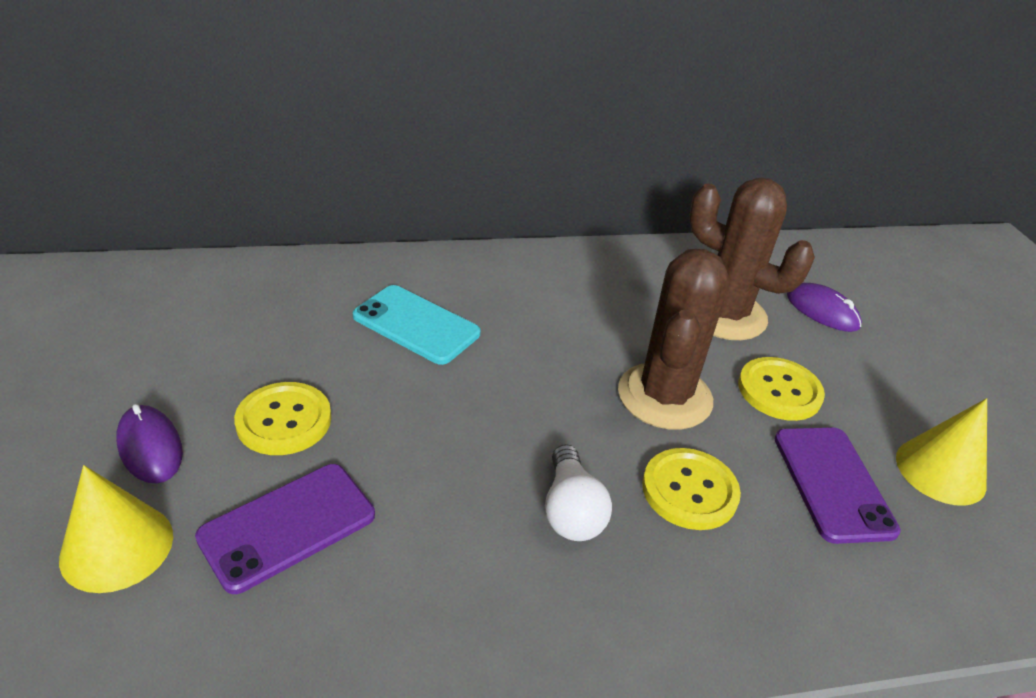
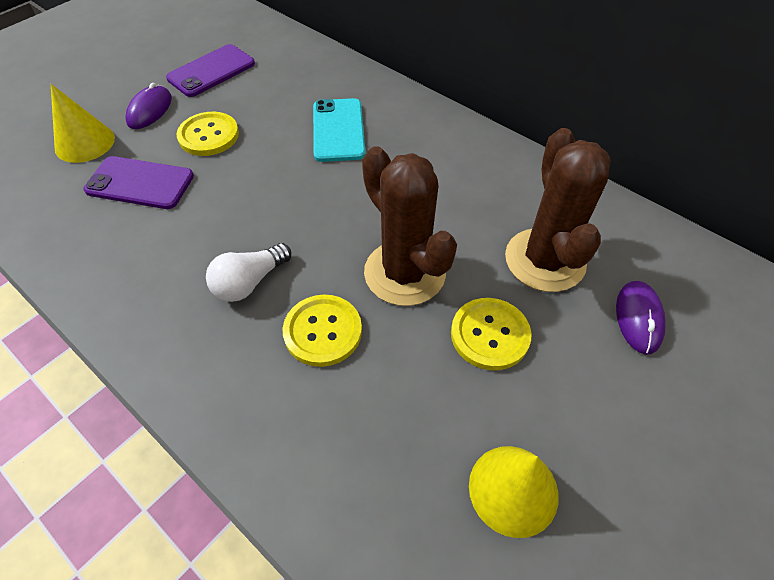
camera: 55 degrees right, 15 degrees up
(664, 396) = (404, 273): brown cactus -> brown cactus turned 75 degrees clockwise
(832, 483) = (415, 414): purple phone -> purple phone (211, 71)

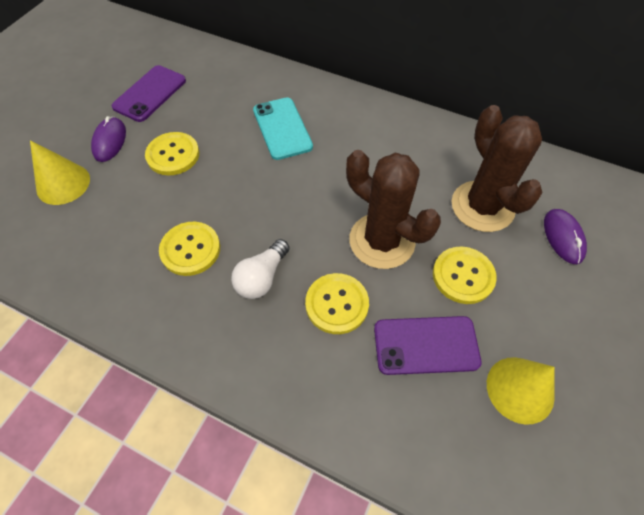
camera: 15 degrees left, 5 degrees up
(140, 183) = (131, 211): purple phone -> purple phone (426, 345)
(184, 235) = (190, 249): none -> yellow button

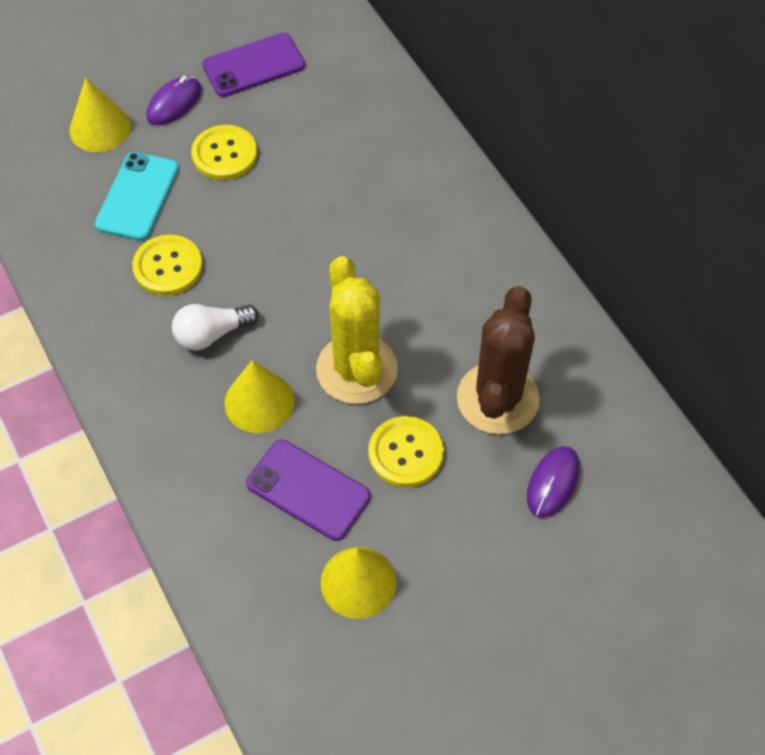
camera: 35 degrees right, 0 degrees up
(282, 128) = (361, 186): turquoise phone -> turquoise phone (137, 196)
(337, 304) = (259, 402): yellow button -> yellow cone
(382, 241) = (356, 369): brown cactus -> yellow cactus

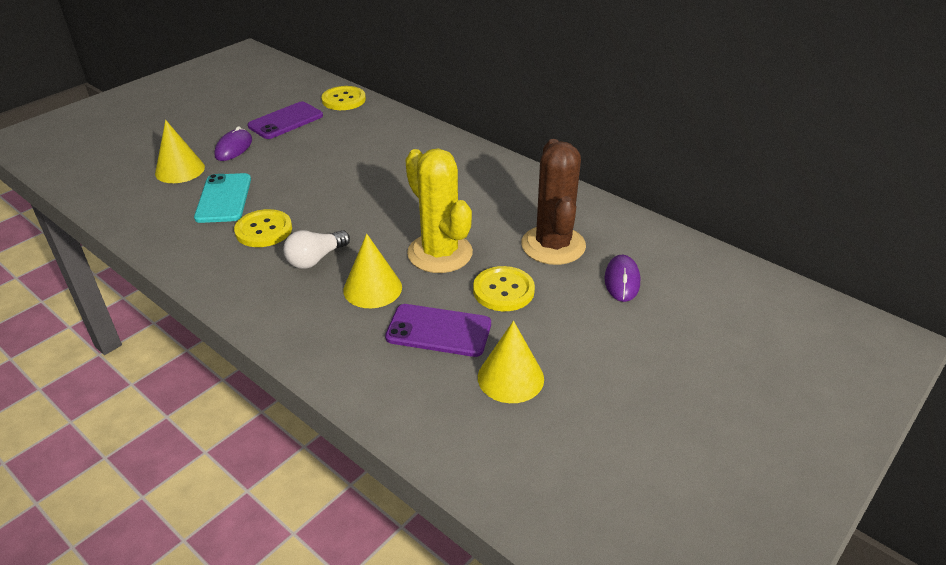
camera: 20 degrees left, 20 degrees down
(224, 154) = (283, 165): yellow button -> yellow button (343, 100)

